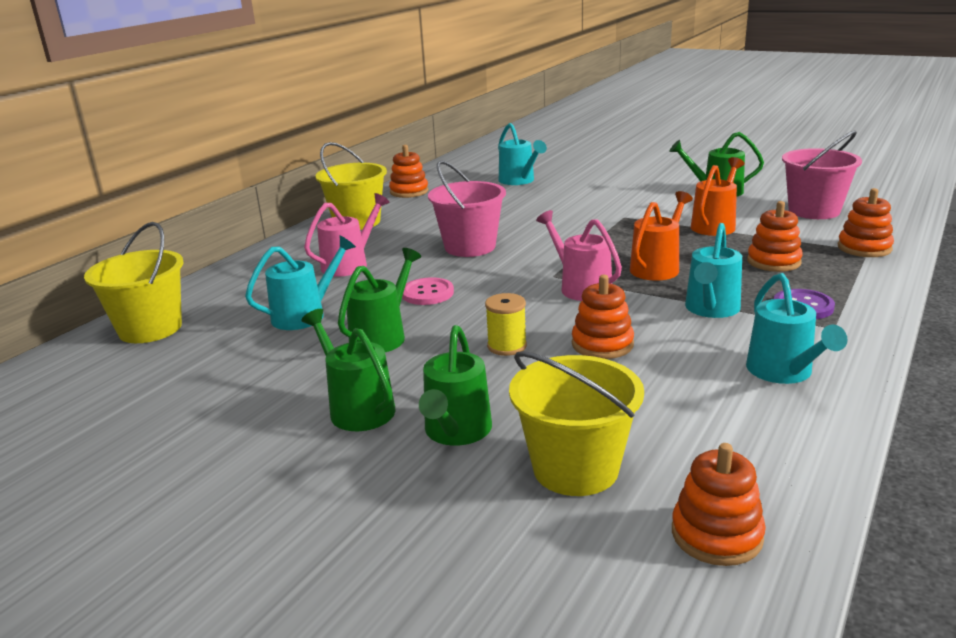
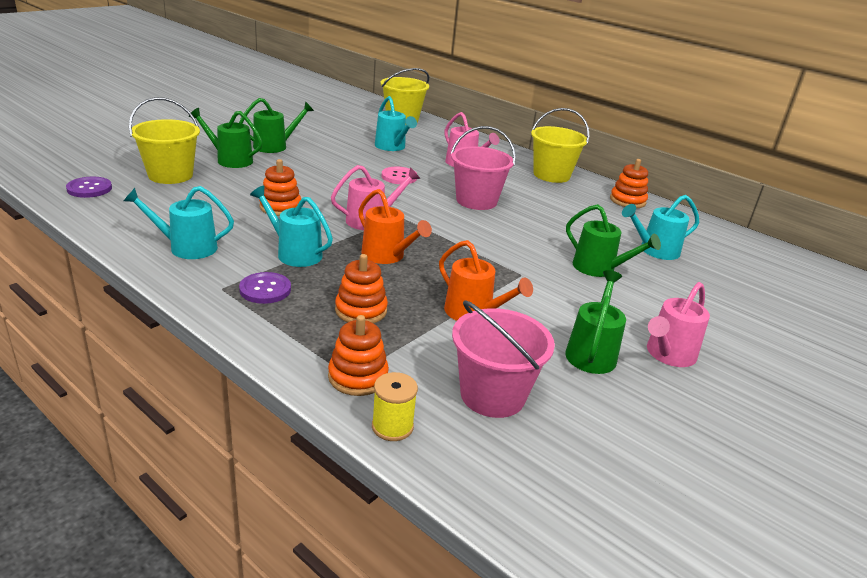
camera: 95 degrees right, 5 degrees up
(382, 336) = (347, 159): green watering can -> green watering can (599, 268)
(507, 346) = (304, 184): yellow spool -> yellow spool (392, 426)
(688, 175) = (668, 355): none -> pink watering can
(716, 535) = (89, 189): orange stacking toy -> purple button

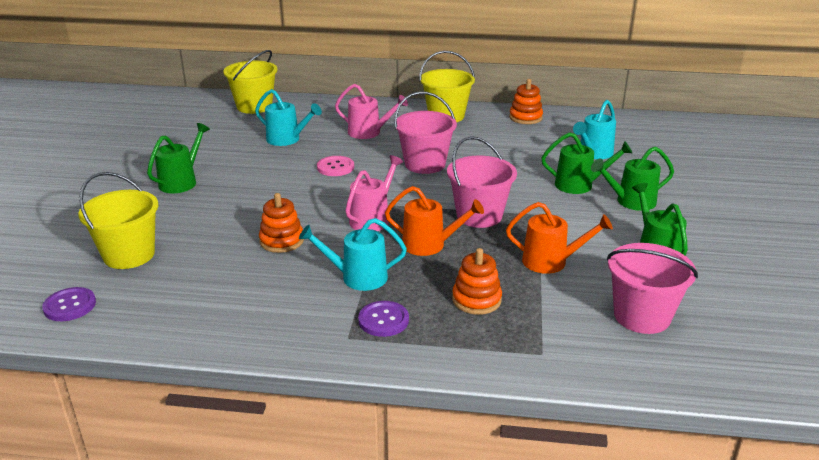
camera: 30 degrees left, 0 degrees up
(186, 247) = (261, 317): turquoise watering can -> none
(230, 160) = (161, 214): green watering can -> green watering can (630, 201)
(358, 377) = (547, 351): orange stacking toy -> none
(392, 426) = (617, 373): yellow spool -> none
(464, 253) = (479, 216): none -> pink bucket
(668, 355) = (695, 231): pink watering can -> none

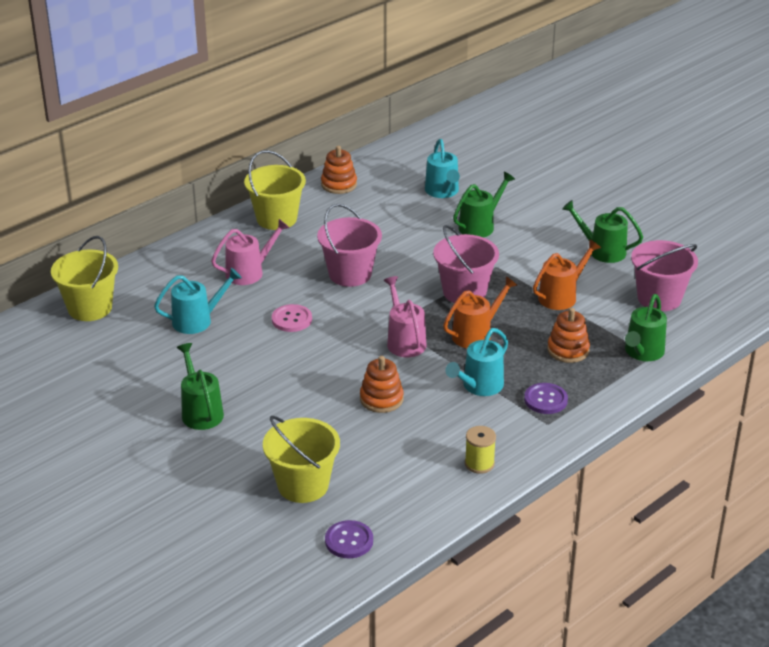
camera: 50 degrees left, 5 degrees up
(243, 325) = (479, 464): none -> yellow spool
(630, 201) = (530, 220): green watering can -> green watering can (642, 353)

